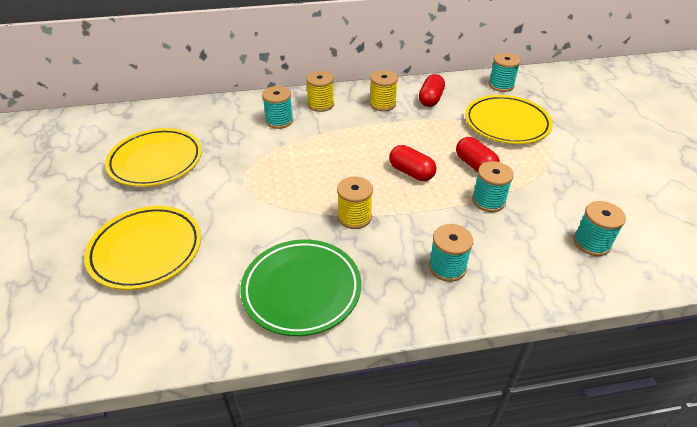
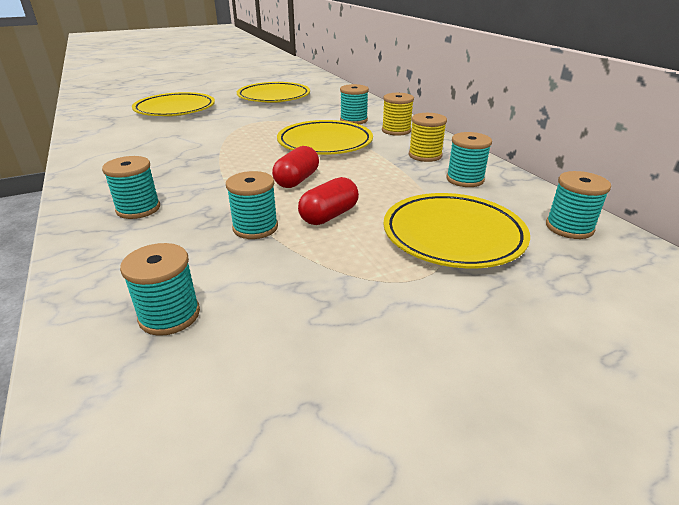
camera: 75 degrees right, 10 degrees down
(301, 290) = (124, 154): green plate -> none
(333, 146) = (325, 143): none -> yellow plate
(354, 217) = (216, 162): yellow spool -> none
(430, 99) = (465, 179): red capsule -> turquoise spool

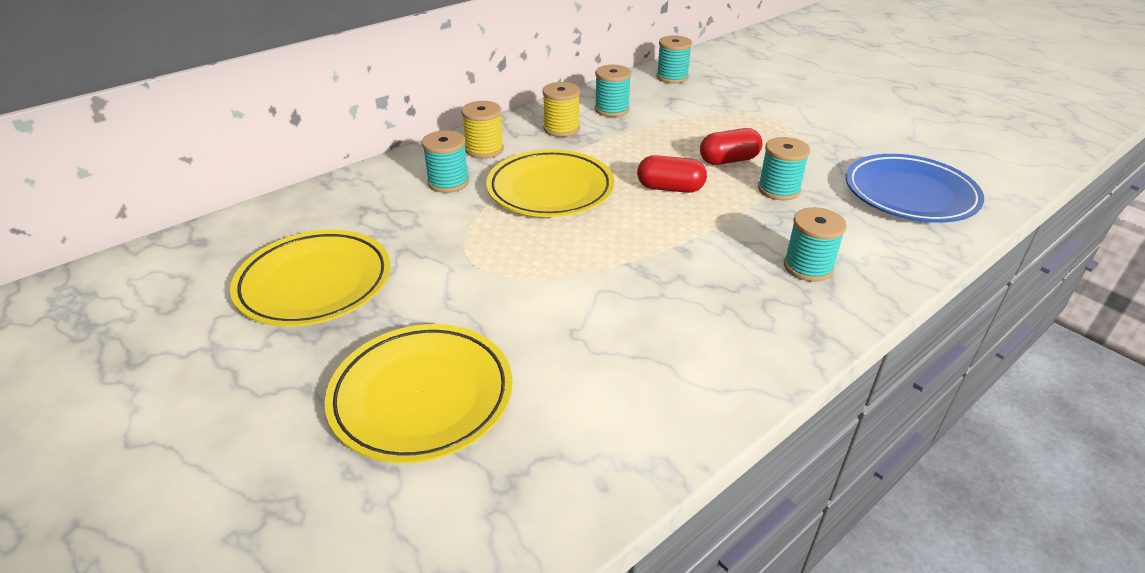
camera: 105 degrees left, 5 degrees up
(169, 315) = (910, 194): turquoise spool -> blue plate
(329, 216) = (729, 160): red capsule -> red capsule turned 45 degrees counterclockwise
(453, 235) = (717, 112): yellow plate -> none

